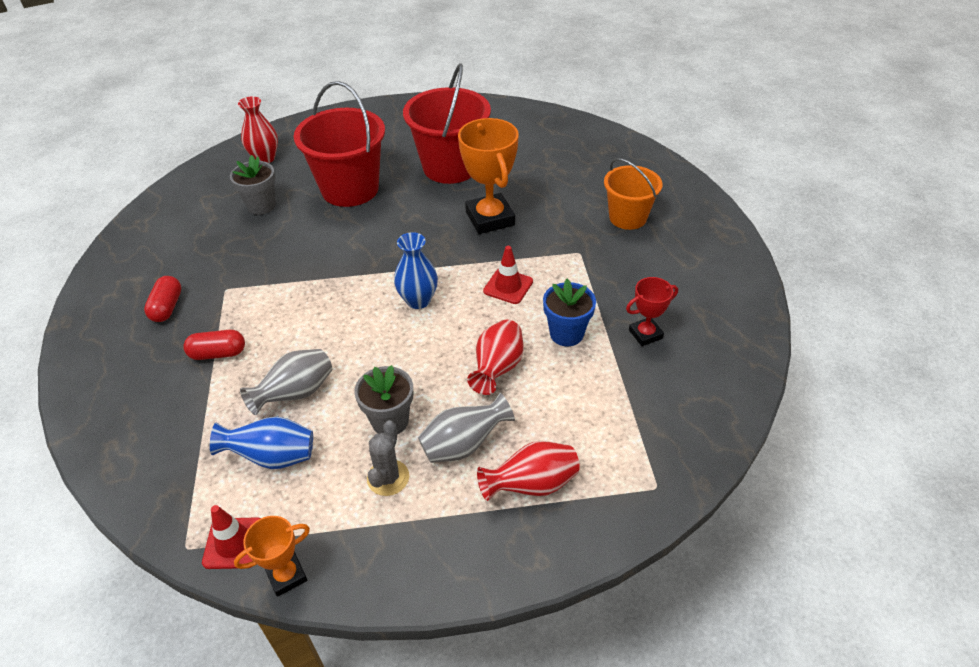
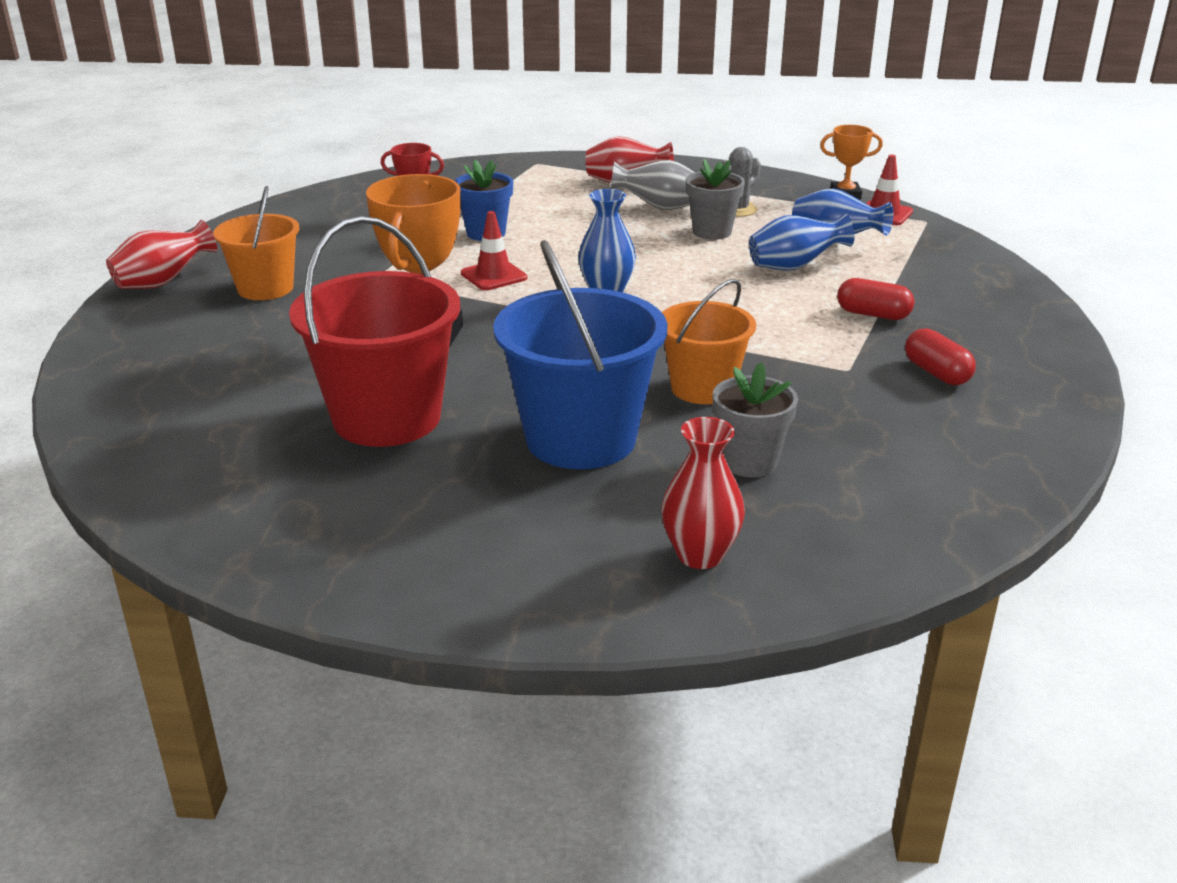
camera: 150 degrees left, 15 degrees down
(167, 307) = (936, 373): red capsule -> red capsule turned 60 degrees counterclockwise
(295, 394) = (794, 267): grey vase -> blue vase
(307, 242) = (703, 388): none -> orange bucket
(350, 189) = (581, 439): red bucket -> blue bucket
(497, 369) = (580, 232): red vase -> red vase (163, 282)

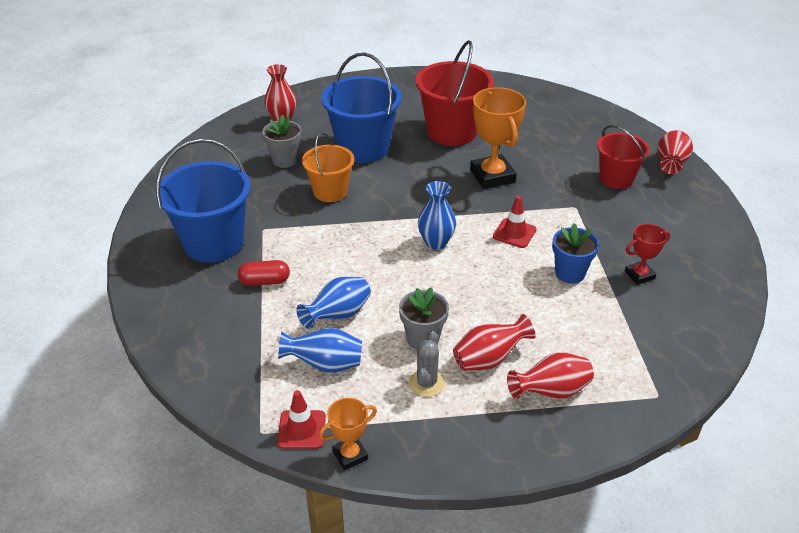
camera: 150 degrees right, 10 degrees up
(265, 288) = (616, 179): orange bucket -> red bucket
(658, 208) = (489, 359): grey vase -> red vase
(936, 373) = (214, 243): red capsule -> blue bucket

